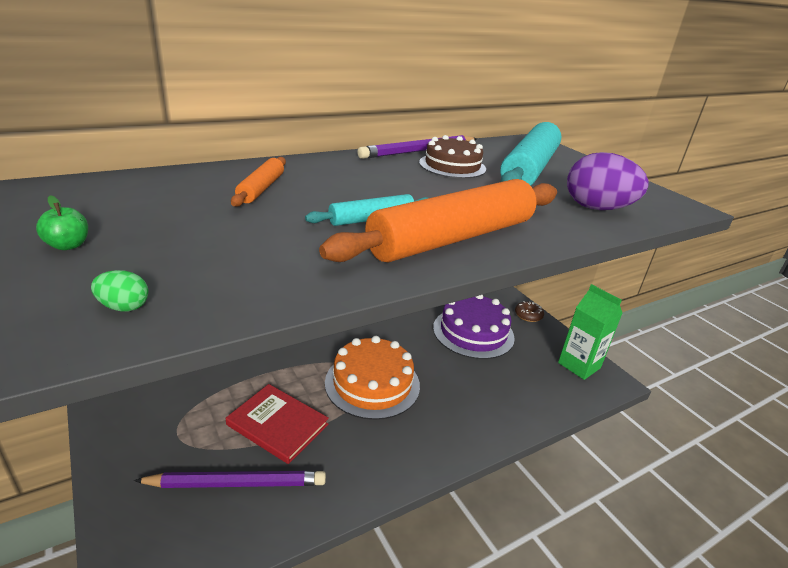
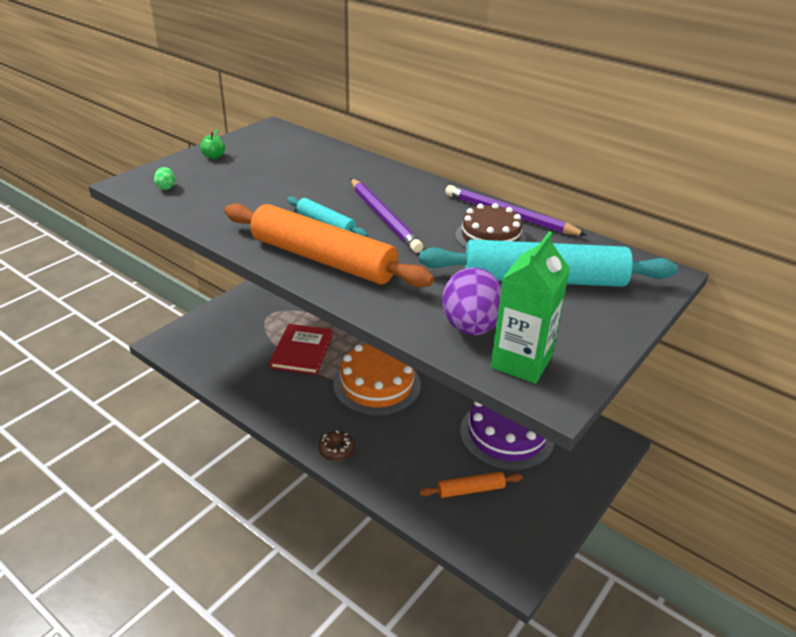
camera: 70 degrees right, 5 degrees up
(237, 483) = (244, 352): purple pencil -> purple pencil (384, 218)
(261, 188) = (338, 177): orange rolling pin -> orange rolling pin (470, 490)
(528, 315) = (584, 477): brown donut -> brown donut (336, 450)
(579, 365) = (521, 535): green carton -> green carton (521, 362)

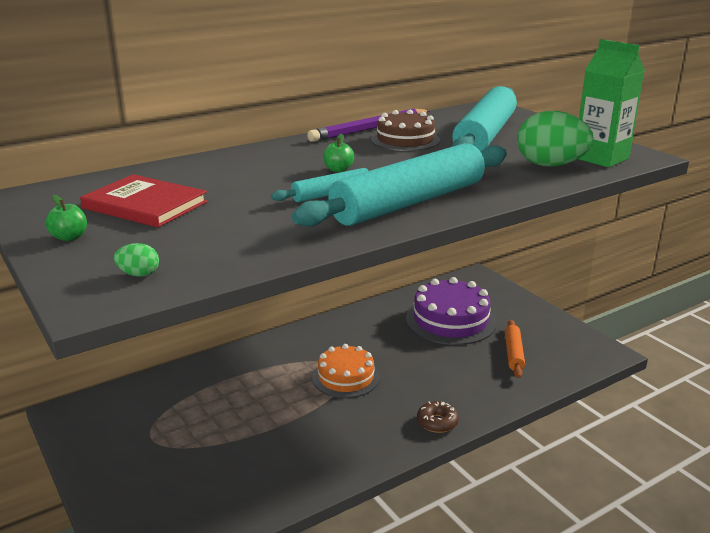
camera: 70 degrees left, 10 degrees down
(302, 351) = (252, 421): red book -> red book (145, 205)
(323, 259) = (409, 202): orange rolling pin -> turquoise rolling pin
(377, 384) = (346, 377): orange cake -> orange cake, size x0.66
(384, 218) = (338, 170): purple pencil -> green apple
(470, 327) = (550, 165): purple egg -> green egg

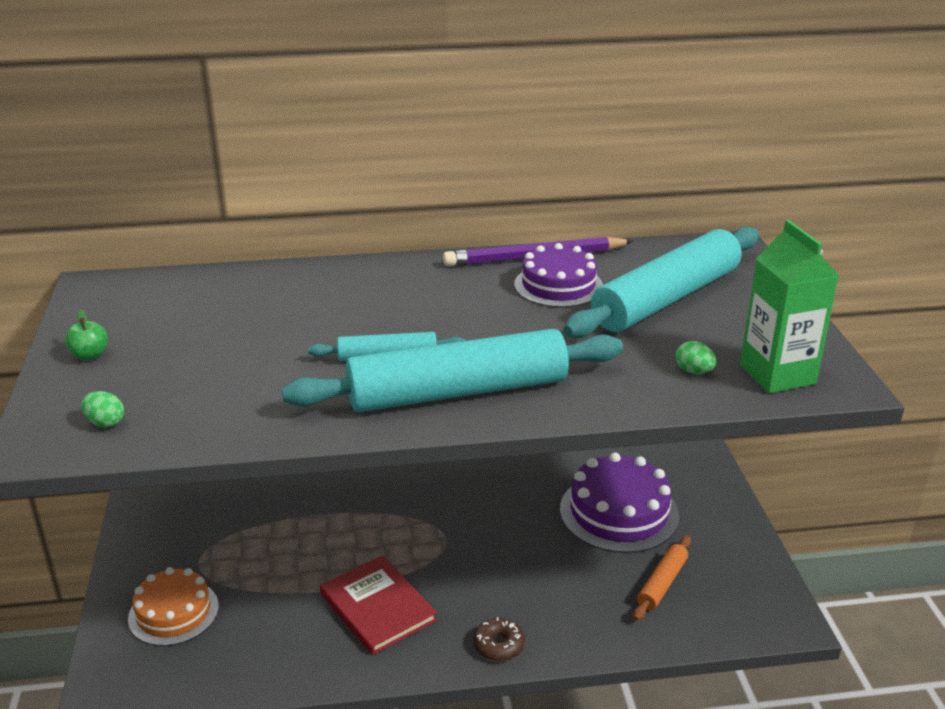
camera: 25 degrees right, 5 degrees up
(145, 205) = (191, 327): red book -> red book (377, 607)
(338, 170) = (431, 319): green apple -> none
(346, 377) = (439, 552): orange cake -> orange cake (173, 612)
(405, 140) = (558, 285): brown cake -> purple cake
(550, 165) = (694, 371): green egg -> green egg, size x0.44

